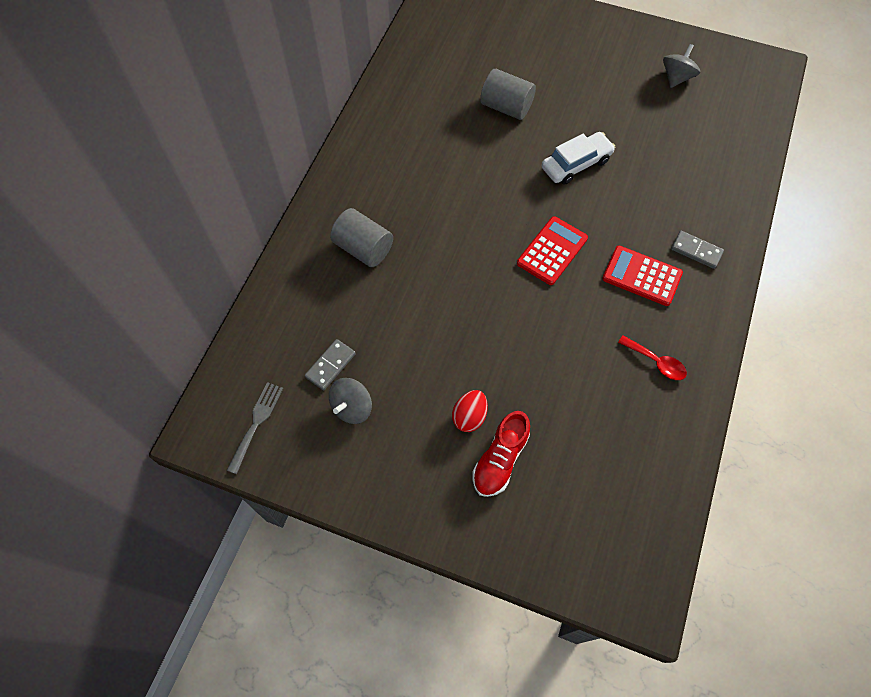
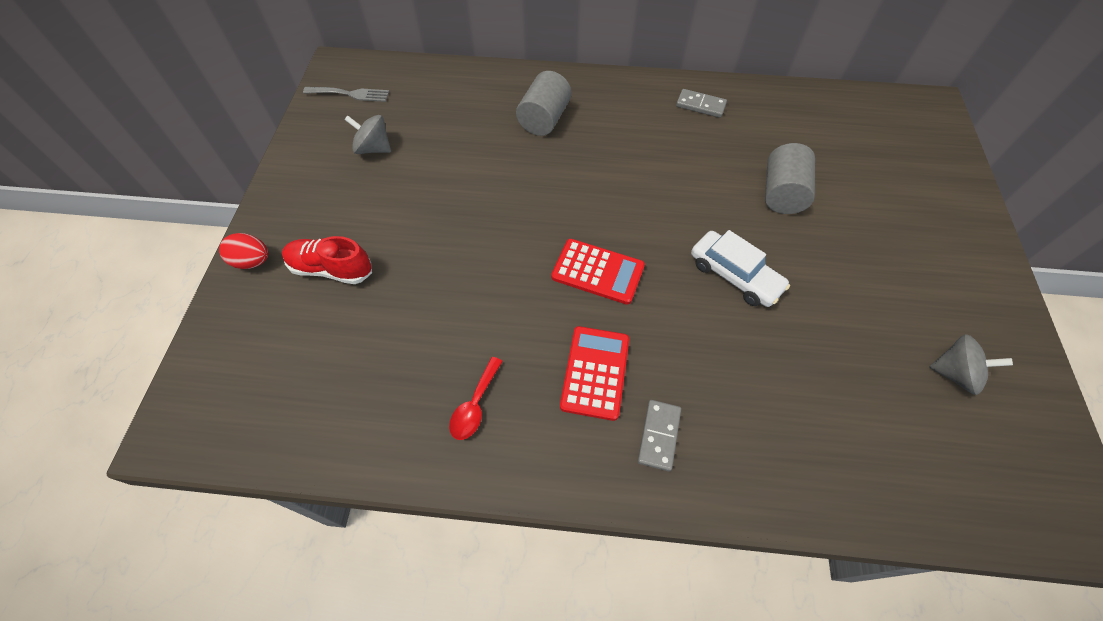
camera: 75 degrees right, 5 degrees down
(330, 365) = (413, 125): grey domino -> grey domino (700, 105)
(469, 416) = (376, 235): red egg -> red egg (252, 261)

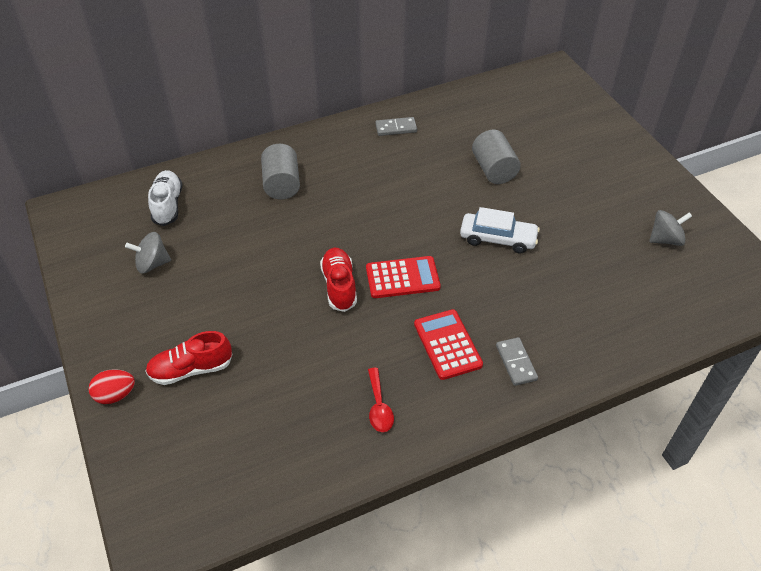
camera: 30 degrees left, 10 degrees down
(350, 94) = (94, 229): grey fork -> none
(427, 97) = (168, 205): none -> white shoe
(526, 250) = (339, 286): none -> red shoe

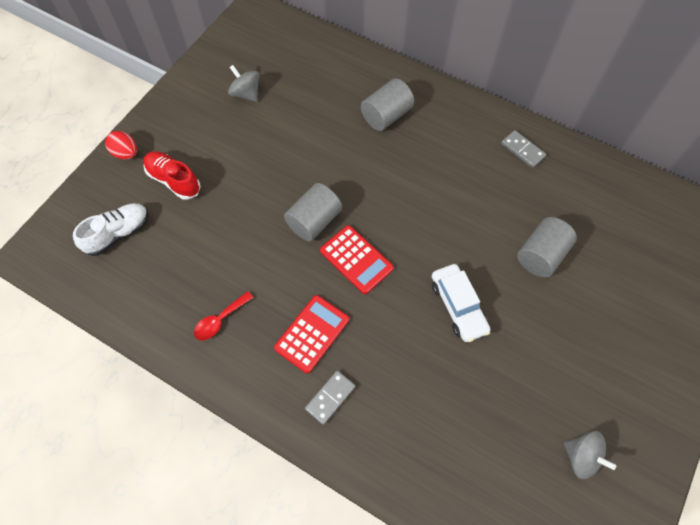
camera: 55 degrees right, 15 degrees up
(168, 205) = (306, 63): white shoe -> white shoe (118, 233)
(339, 286) = (314, 221): red shoe -> grey cylinder

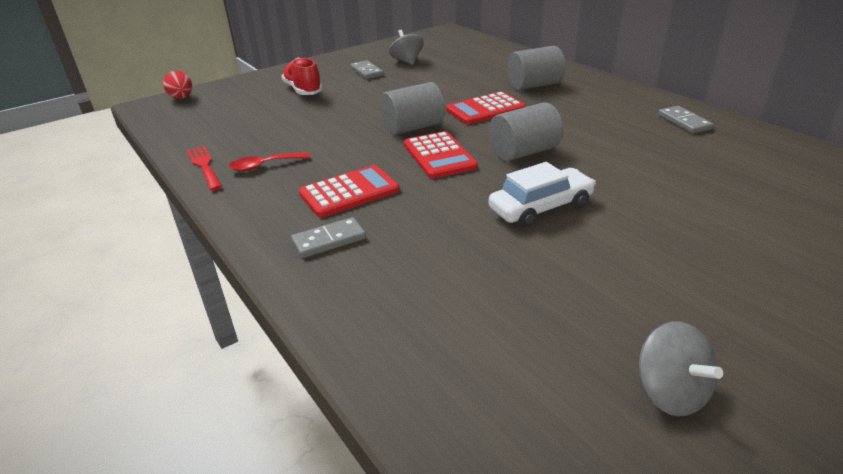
camera: 25 degrees right, 30 degrees down
(118, 233) = (228, 107): white shoe -> none
(126, 153) = (278, 74): red egg -> red egg (181, 98)
(166, 337) = (204, 166): none -> red fork
(217, 126) = (367, 72): none -> grey domino
(361, 172) = (485, 109): none -> red calculator
(458, 306) = (541, 207): white car -> white car turned 120 degrees counterclockwise
(541, 255) = (677, 191): grey cylinder -> grey cylinder (524, 152)

